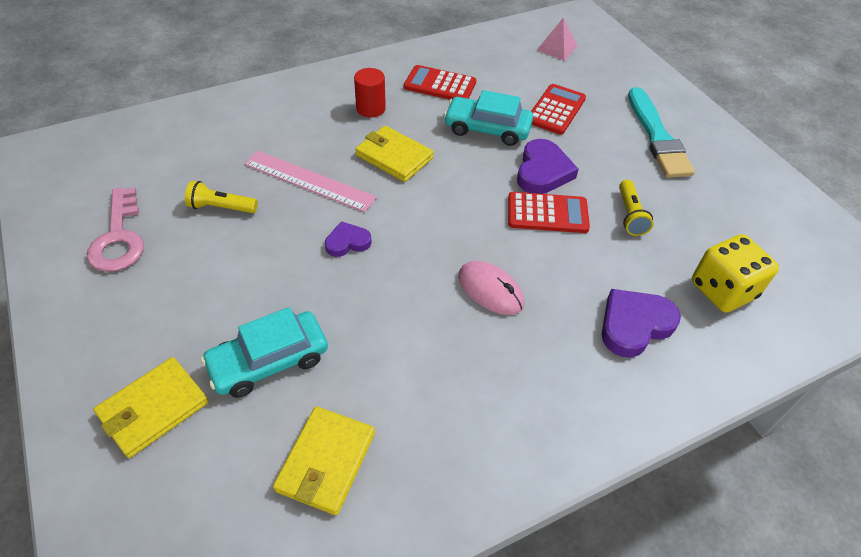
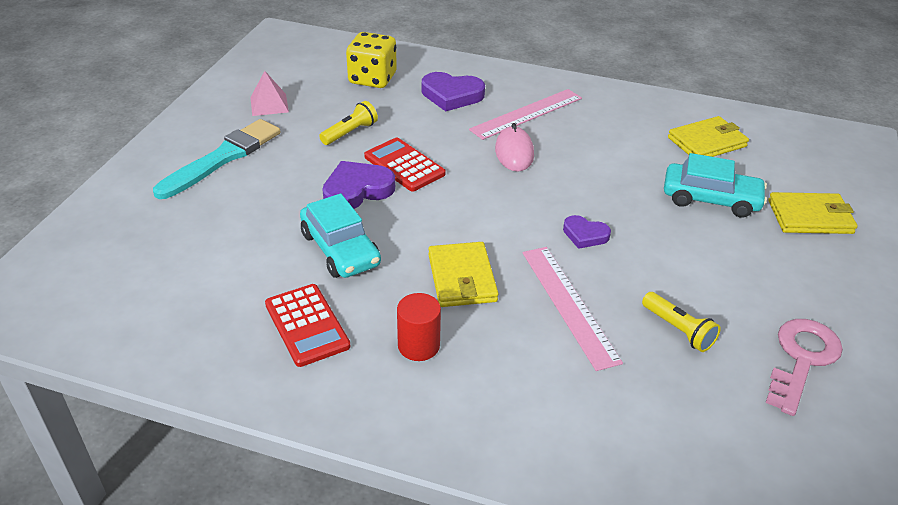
camera: 135 degrees left, 10 degrees down
(541, 354) = (527, 114): none -> pink ruler
(556, 110) = (251, 226): red calculator -> none
(557, 48) = (114, 285): pink pyramid -> pink pyramid (269, 104)

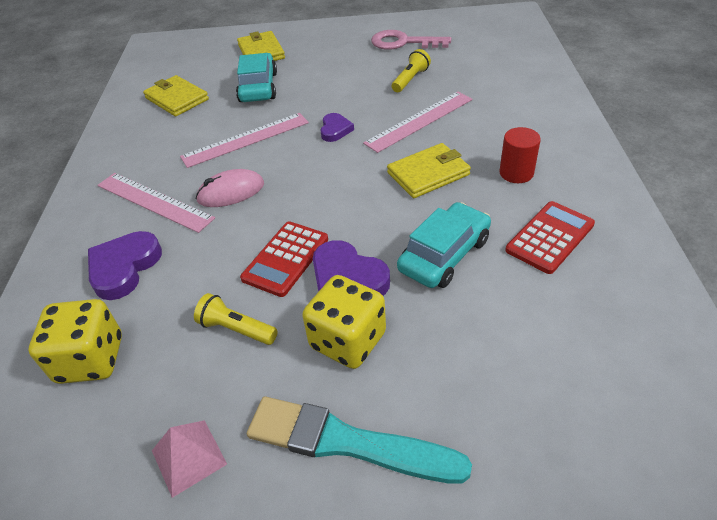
camera: 105 degrees left, 5 degrees up
(297, 176) = (348, 340): none -> yellow dice
(452, 95) = (124, 268): purple heart -> purple heart turned 150 degrees counterclockwise
(599, 173) = (245, 139): none -> pink ruler

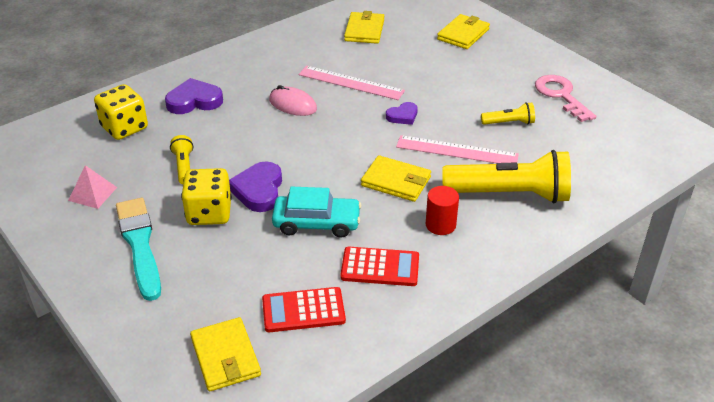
camera: 50 degrees right, 5 degrees down
(154, 201) = (256, 80): pink ruler -> none
(258, 87) = (416, 57): turquoise car -> none
(286, 259) = (254, 157): red calculator -> red calculator (303, 310)
(506, 118) = (509, 194): none -> yellow flashlight
(625, 434) = (225, 357): none -> yellow wallet

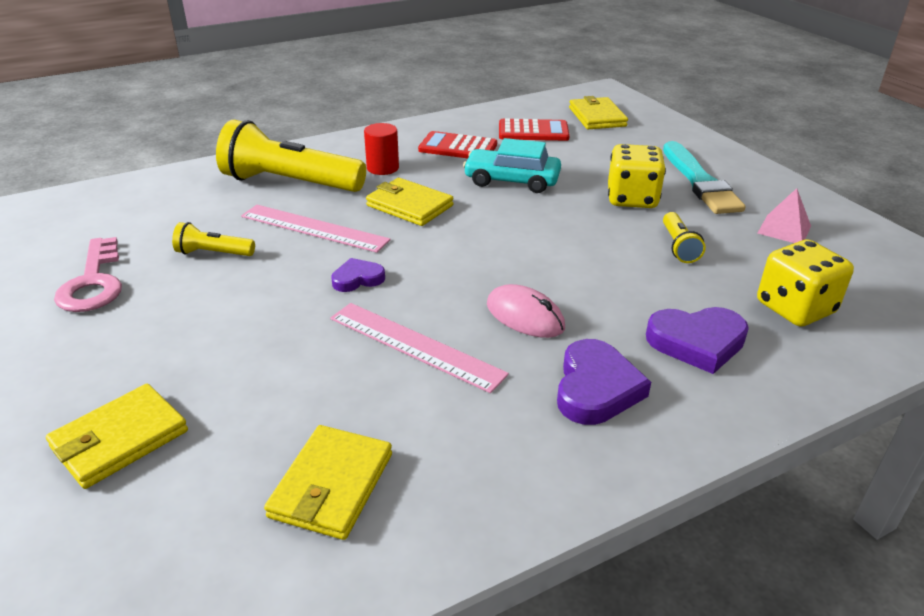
camera: 170 degrees left, 5 degrees down
(258, 190) = (576, 213): purple heart -> purple heart (596, 388)

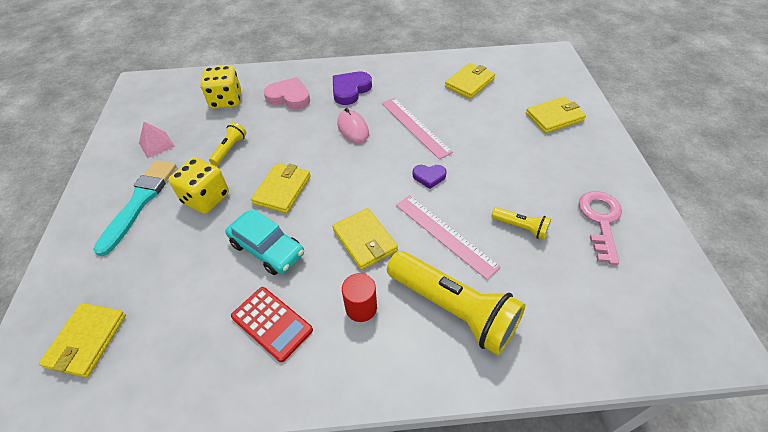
camera: 155 degrees left, 15 degrees up
(533, 131) = (177, 331): red calculator -> none
(551, 224) = (282, 189): none -> yellow wallet
(697, 342) = (289, 97): purple heart -> pink heart

